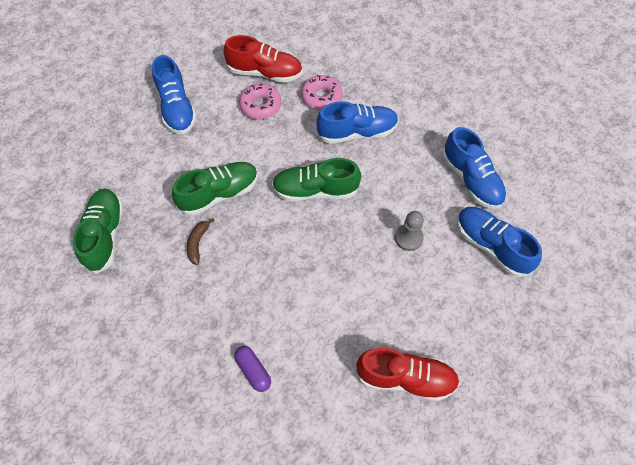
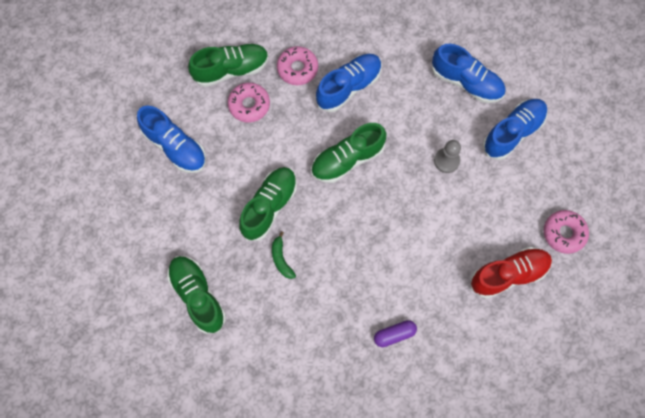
camera: 30 degrees left, 10 degrees up
(198, 243) = (281, 259): brown banana -> green banana
(253, 370) = (394, 334): purple capsule -> purple capsule turned 45 degrees counterclockwise
(265, 72) = (231, 70): red shoe -> green shoe
(489, 369) = (564, 233): none -> pink donut
(491, 246) = (513, 132): blue shoe -> blue shoe turned 120 degrees clockwise

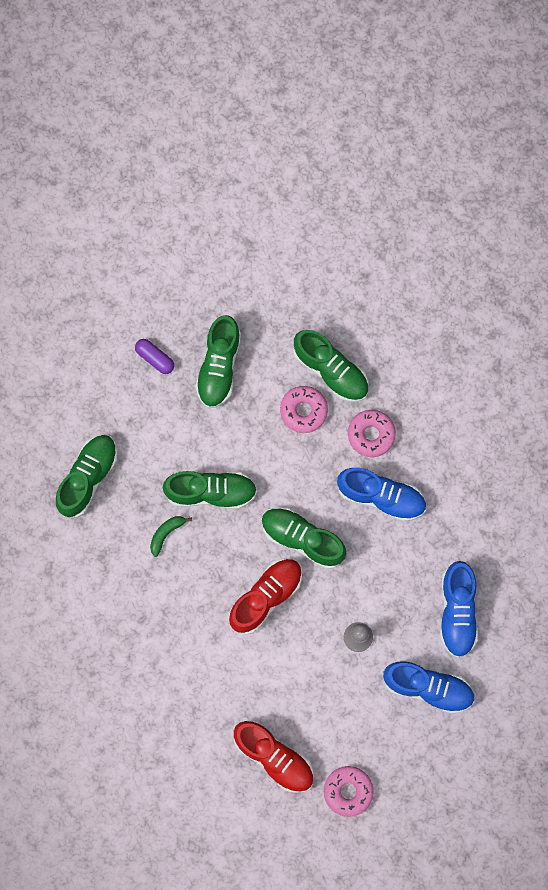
camera: 60 degrees right, 5 degrees up
(175, 146) = (219, 367): blue shoe -> green shoe
(377, 211) = (266, 597): none -> red shoe
(394, 334) = (154, 679): purple capsule -> purple capsule (155, 358)

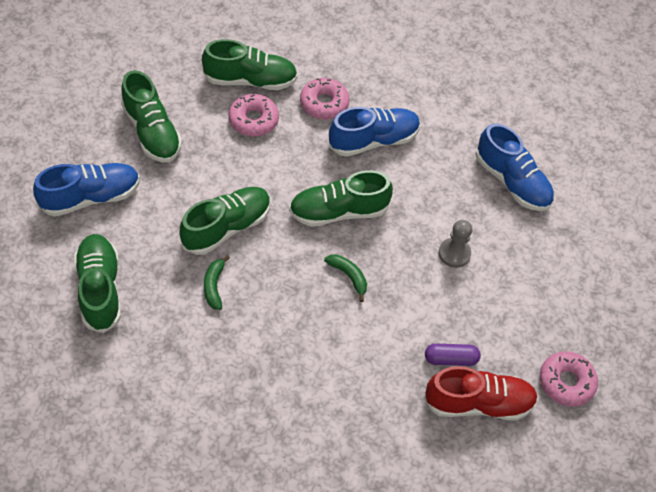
camera: 45 degrees left, 20 degrees down
(155, 358) = (88, 159): purple capsule -> purple capsule (450, 359)
(266, 597) = (349, 276): red shoe -> green banana
(428, 688) = (546, 252): blue shoe -> blue shoe (91, 197)

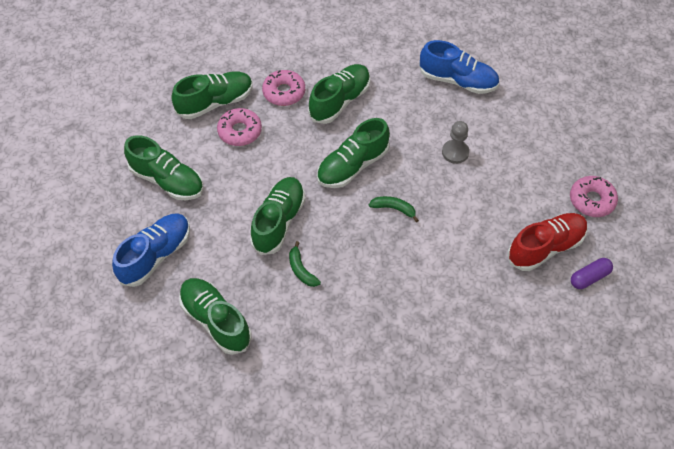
camera: 25 degrees left, 0 degrees up
(373, 140) = (340, 101): blue shoe -> green shoe
(450, 359) = (505, 228): purple capsule -> purple capsule (589, 277)

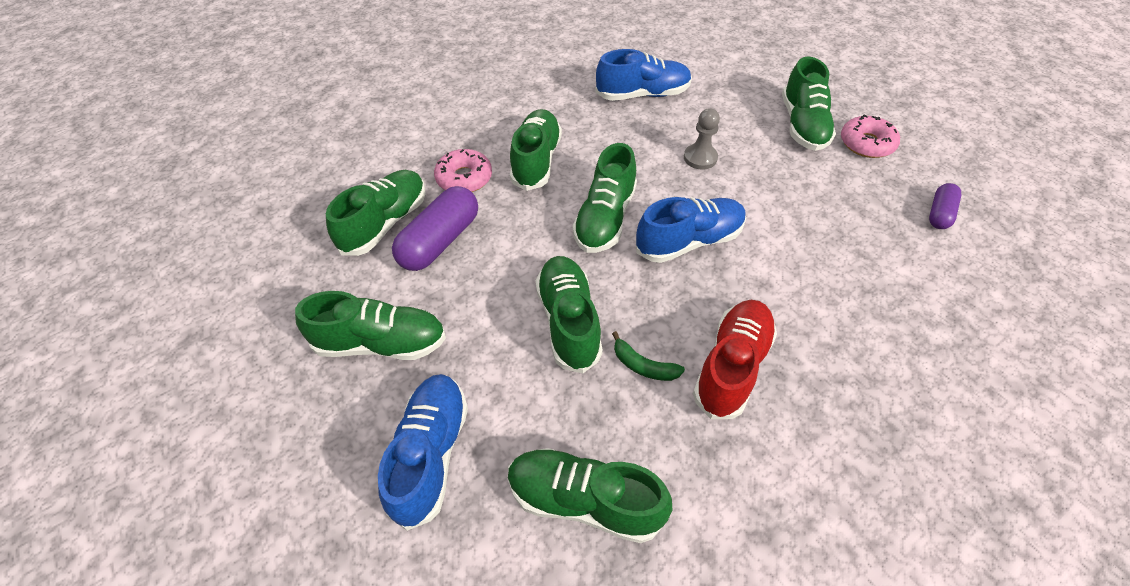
camera: 30 degrees left, 5 degrees down
(240, 131) = (440, 241): pink donut -> purple capsule
(394, 209) = (689, 241): green banana -> blue shoe
(545, 247) = (872, 206): red shoe -> red shoe (731, 366)
(557, 162) = (802, 125): none -> green shoe

